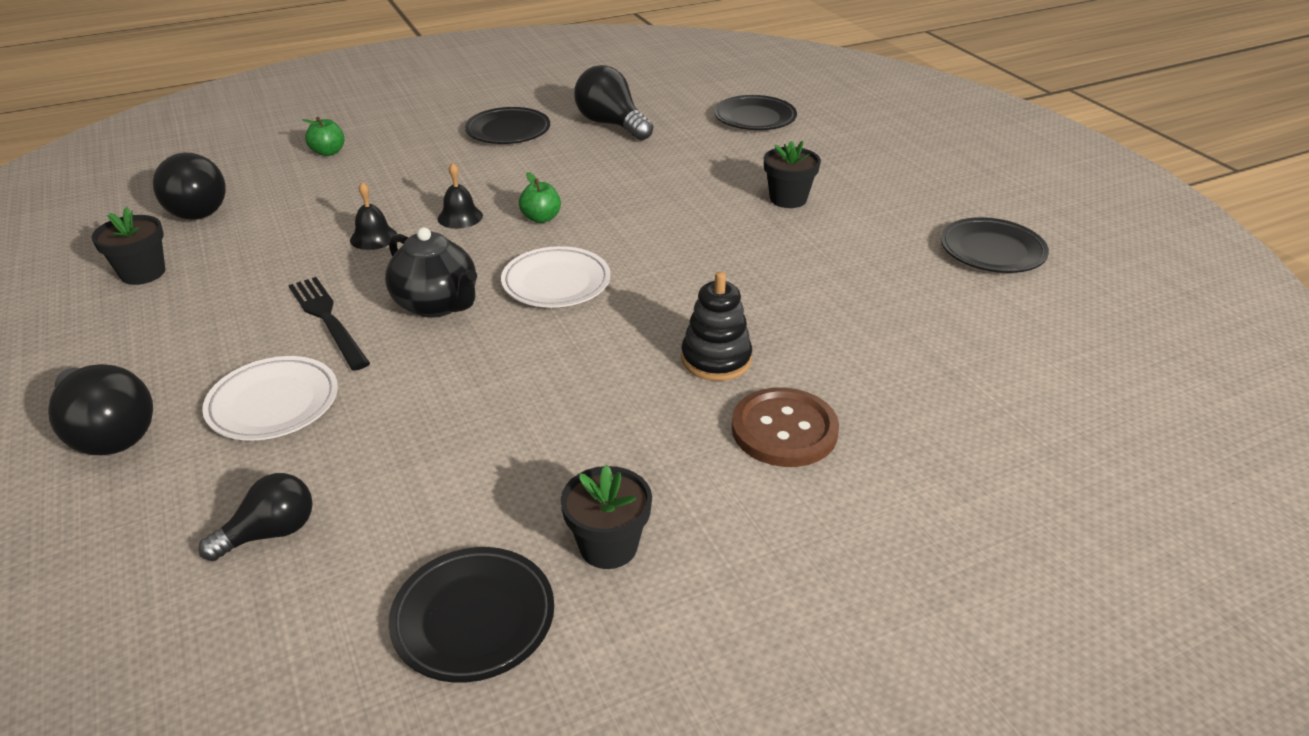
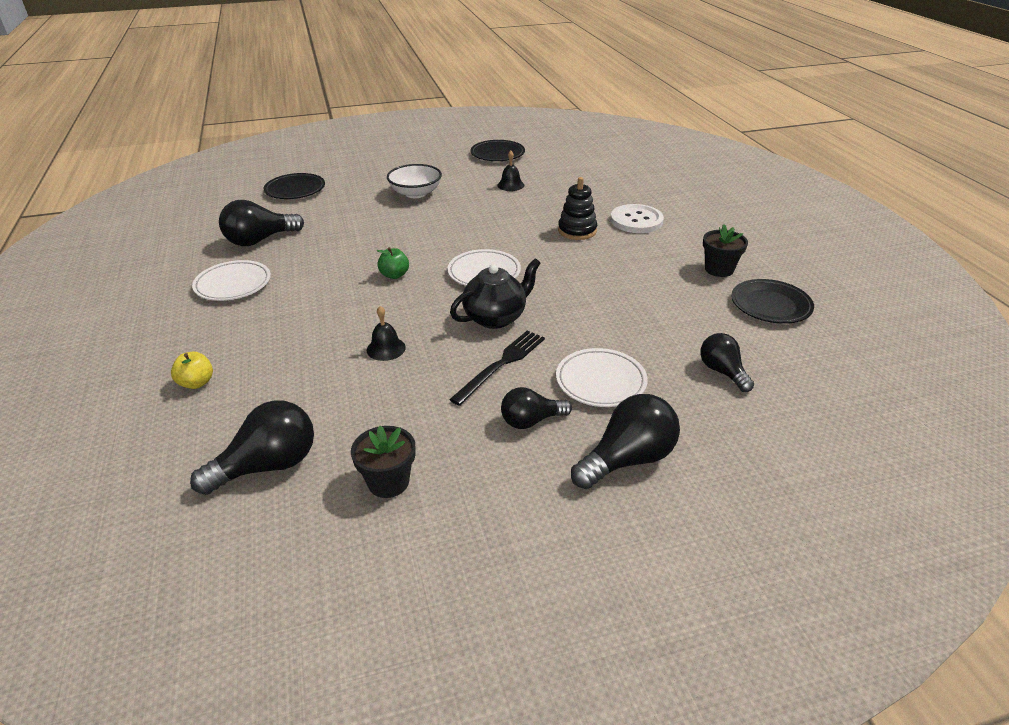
camera: 80 degrees left, 0 degrees up
(208, 352) = (531, 421): none -> black light bulb
(328, 152) = (196, 383): green apple -> yellow apple
(328, 319) = (501, 364): black fork -> black fork turned 150 degrees clockwise
(460, 217) = (374, 308): black bell -> black bell (510, 185)
(508, 131) = (233, 284): black plate -> white plate
(784, 430) = (636, 220): brown button -> white button
(788, 199) = (415, 193): black flower pot -> white bowl

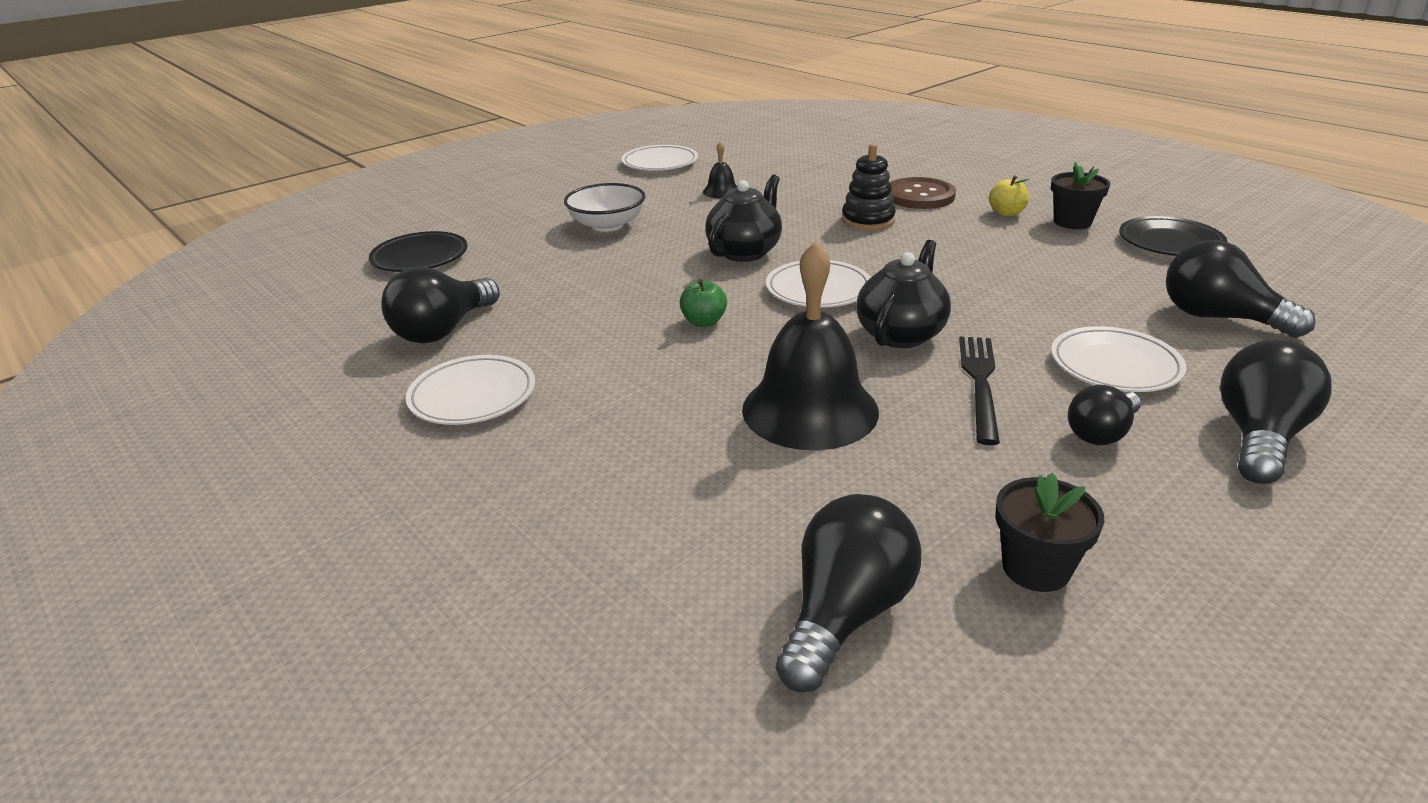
camera: 25 degrees left, 5 degrees down
(196, 383) = (583, 543): yellow apple -> yellow apple (1006, 213)
(386, 348) = (810, 409): black bell -> black bell, size x2.26
(472, 234) = (745, 252): none -> black teapot
(497, 154) = (660, 163): black plate -> white plate
(636, 220) = (919, 196): white button -> brown button
(722, 372) = (1218, 318): black light bulb -> black light bulb, size x1.56

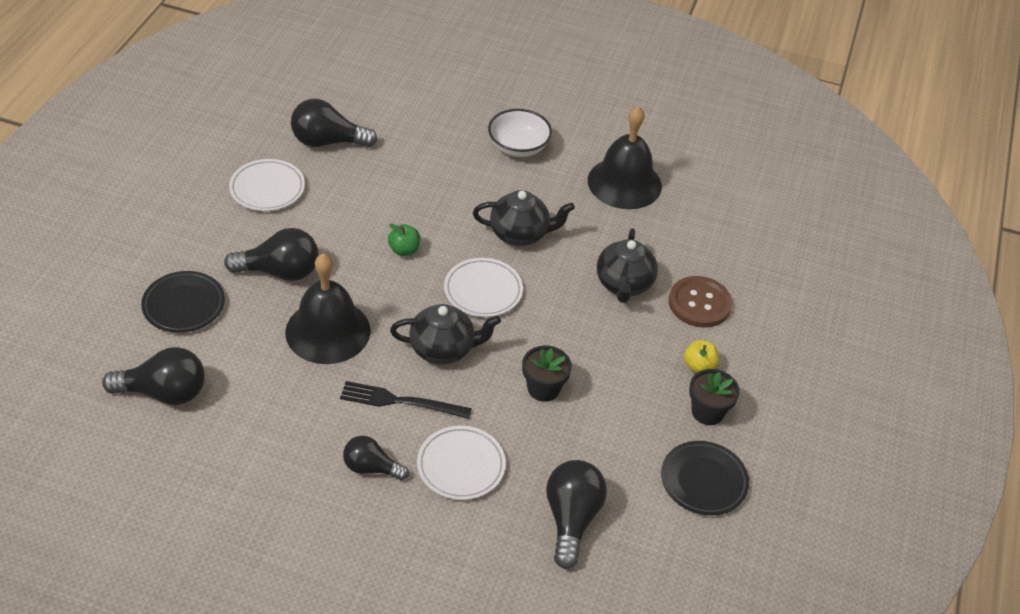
camera: 55 degrees right, 15 degrees up
(420, 258) = (410, 83): black plate -> black plate (184, 305)
(660, 163) = (659, 126): white plate -> none
(721, 191) = (624, 183): black bell -> black bell, size x2.26
(868, 220) = (624, 285): black stacking toy -> black teapot
(980, 383) = (400, 401): black fork -> black fork turned 150 degrees counterclockwise
(1036, 568) = (228, 456): black flower pot -> black flower pot (543, 388)
(1259, 437) = (406, 545): black light bulb -> black light bulb (280, 271)

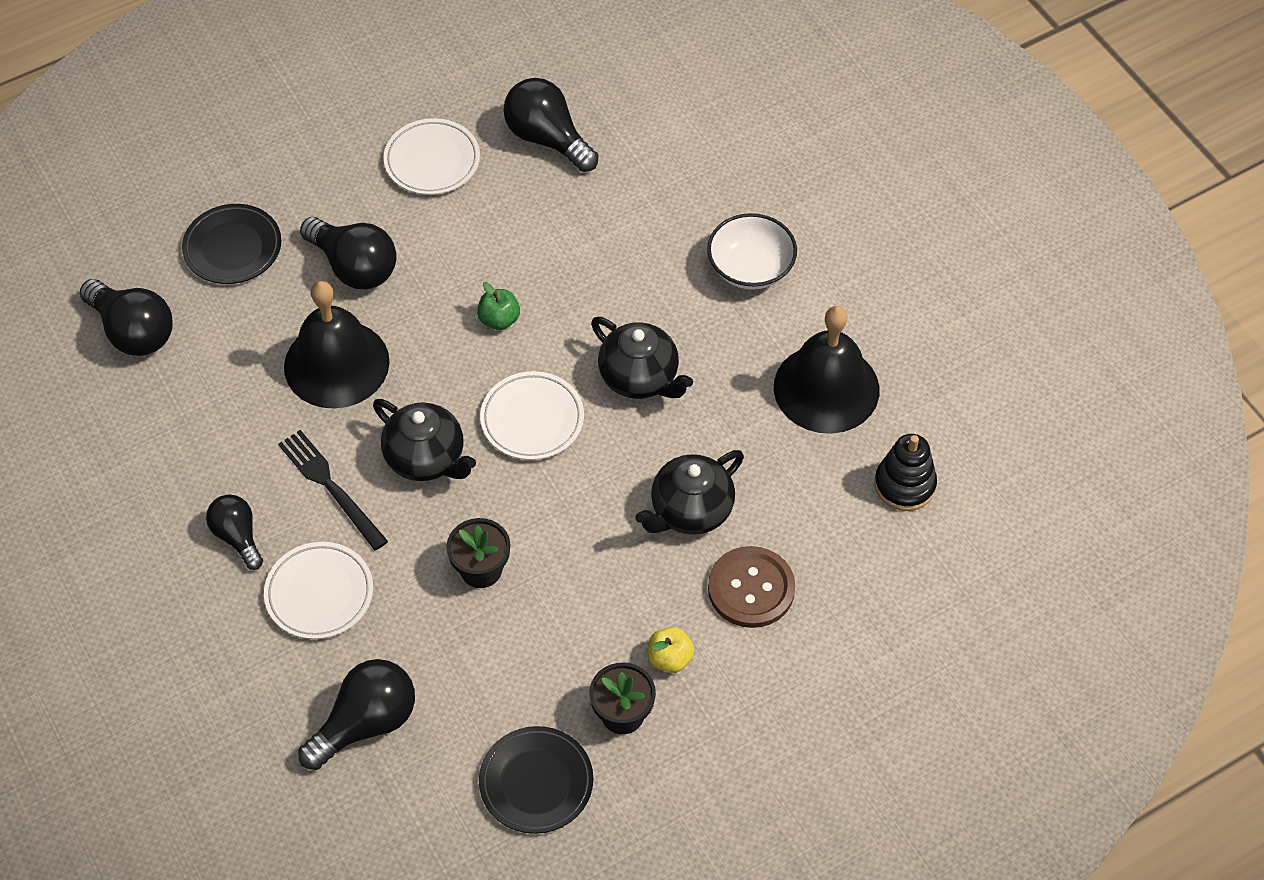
camera: 45 degrees right, 10 degrees up
(716, 206) = (904, 485): none -> black stacking toy

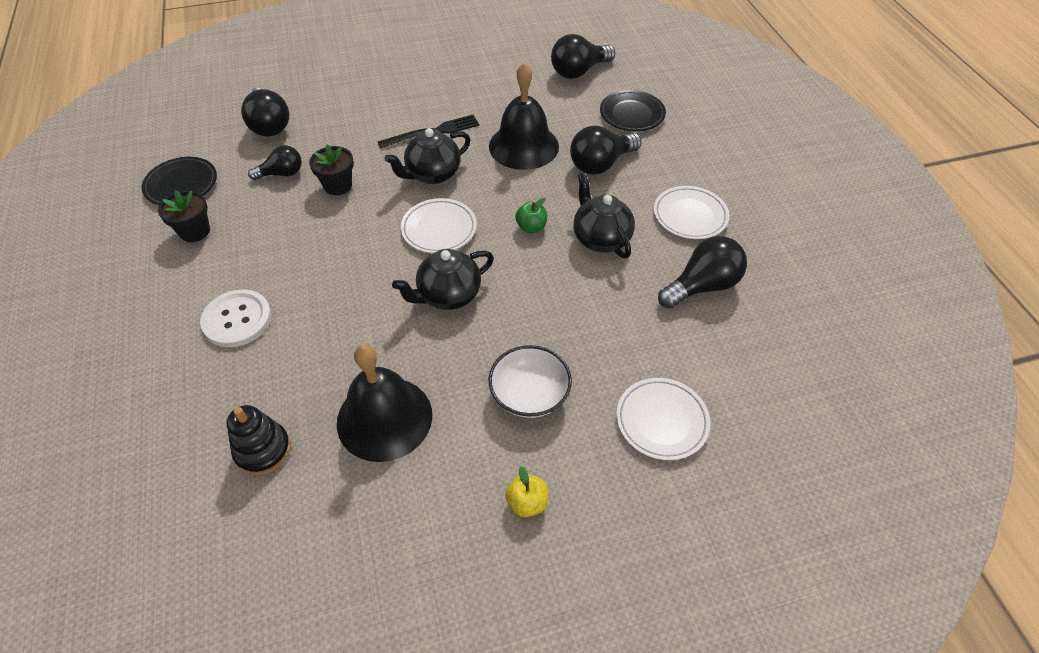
camera: 105 degrees right, 5 degrees down
(237, 536) = (417, 94): black light bulb -> black light bulb (282, 174)
(319, 594) = (362, 119): white plate -> white plate (661, 421)
(670, 658) = (216, 263): yellow apple -> yellow apple (527, 502)
(690, 511) = (320, 299): black teapot -> black teapot (600, 238)
(751, 588) = (237, 320): brown button -> white button

